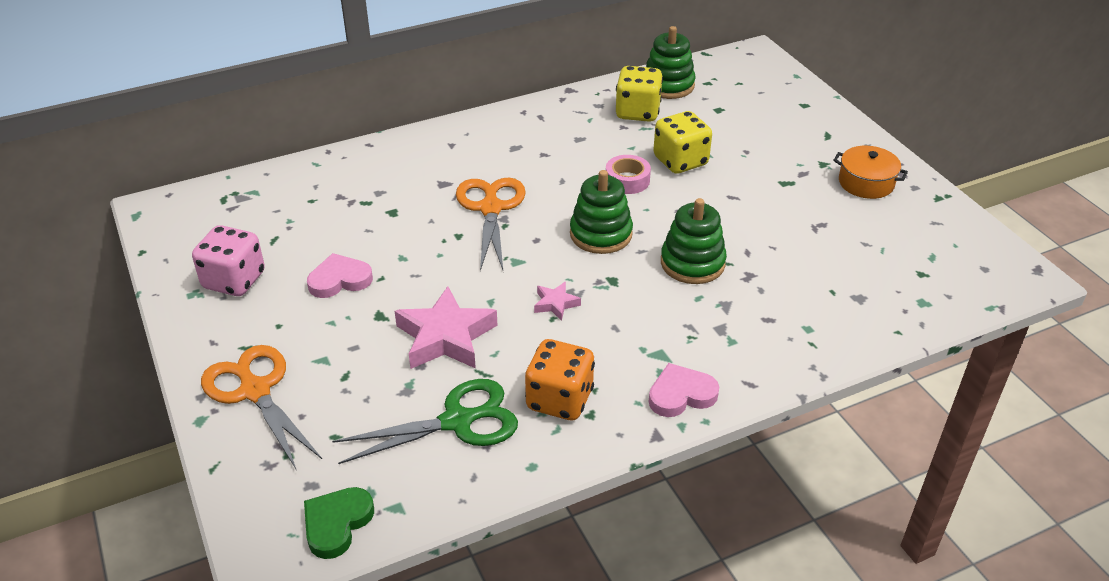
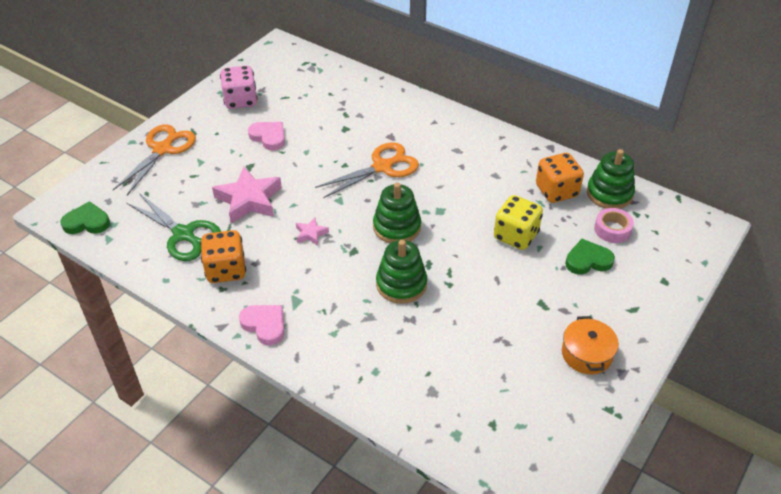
camera: 60 degrees right, 5 degrees up
(627, 180) = (468, 217): pink tape -> pink tape (612, 229)
(637, 112) = (556, 191): yellow dice -> orange dice
(747, 133) = (588, 260): none -> green heart

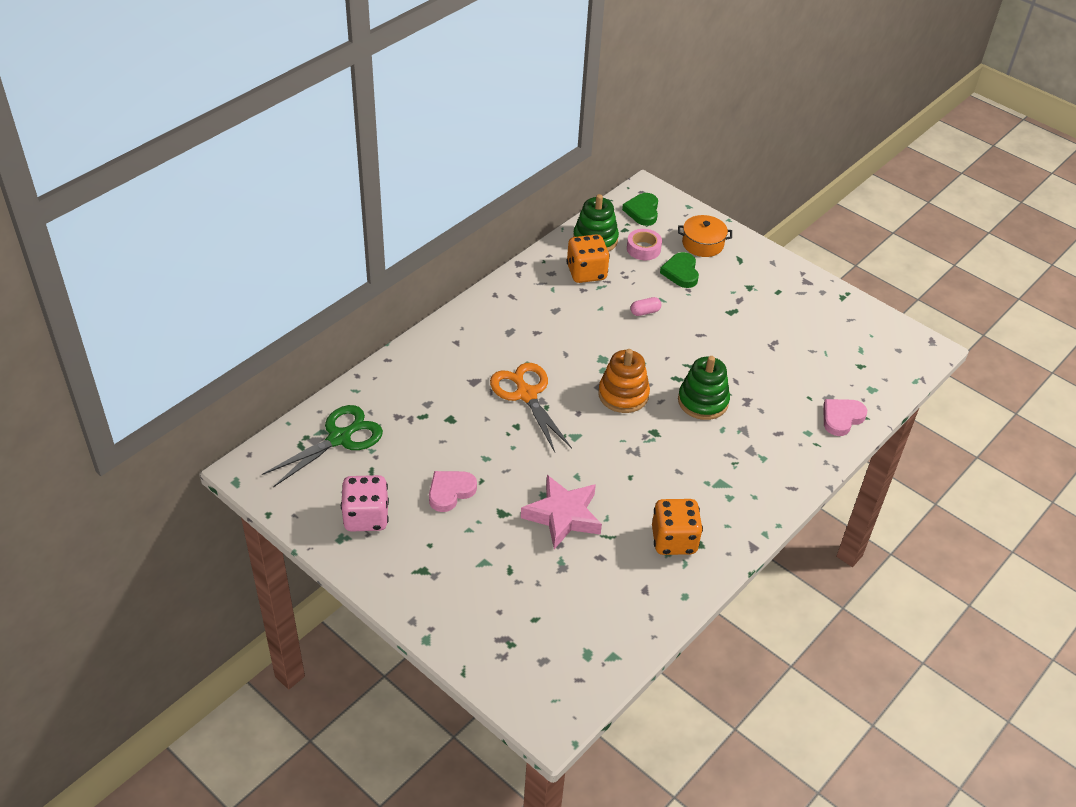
camera: 85 degrees left, 0 degrees up
(87, 222) = (580, 682): green heart -> green heart (642, 211)
(162, 149) = (451, 603): orange scissors -> none
(183, 234) = (613, 579): green scissors -> green scissors (339, 438)
(264, 325) = (752, 510): pink heart -> pink heart (841, 418)
(311, 234) = (625, 464): pink star -> none
(397, 227) = (623, 394): green stacking toy -> orange stacking toy
(516, 236) = (645, 312): yellow dice -> pink capsule
(586, 354) = (787, 297): orange pot -> orange pot (702, 244)

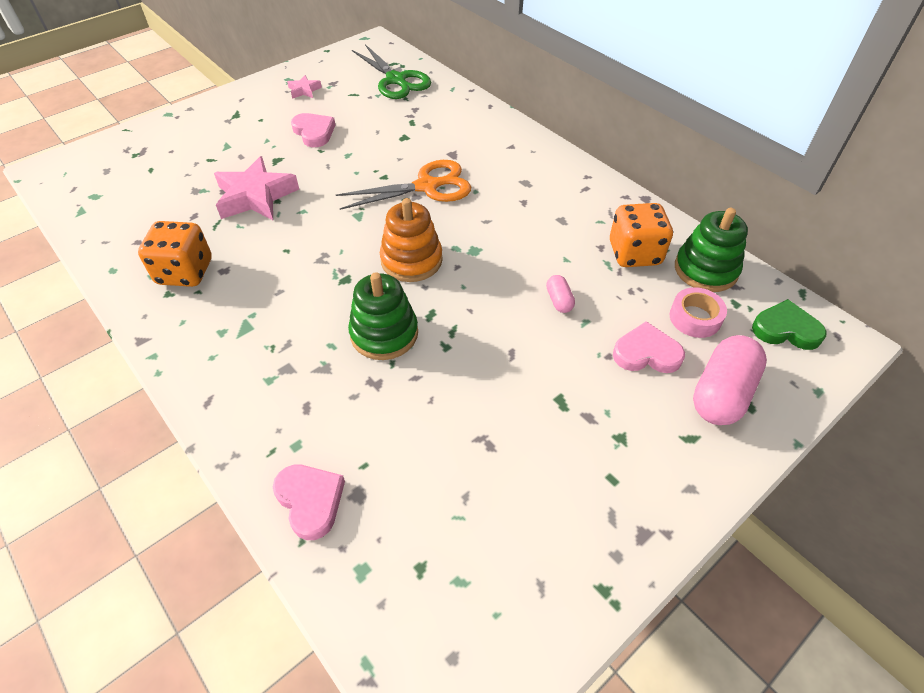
camera: 100 degrees right, 5 degrees up
(366, 517) = (304, 90): pink dice -> pink star
(681, 272) = (646, 353): green heart -> pink heart
(702, 244) = (721, 393): orange pot -> pink capsule

